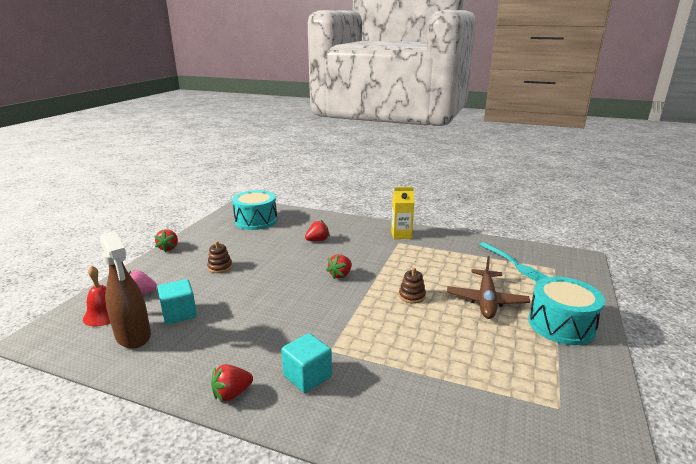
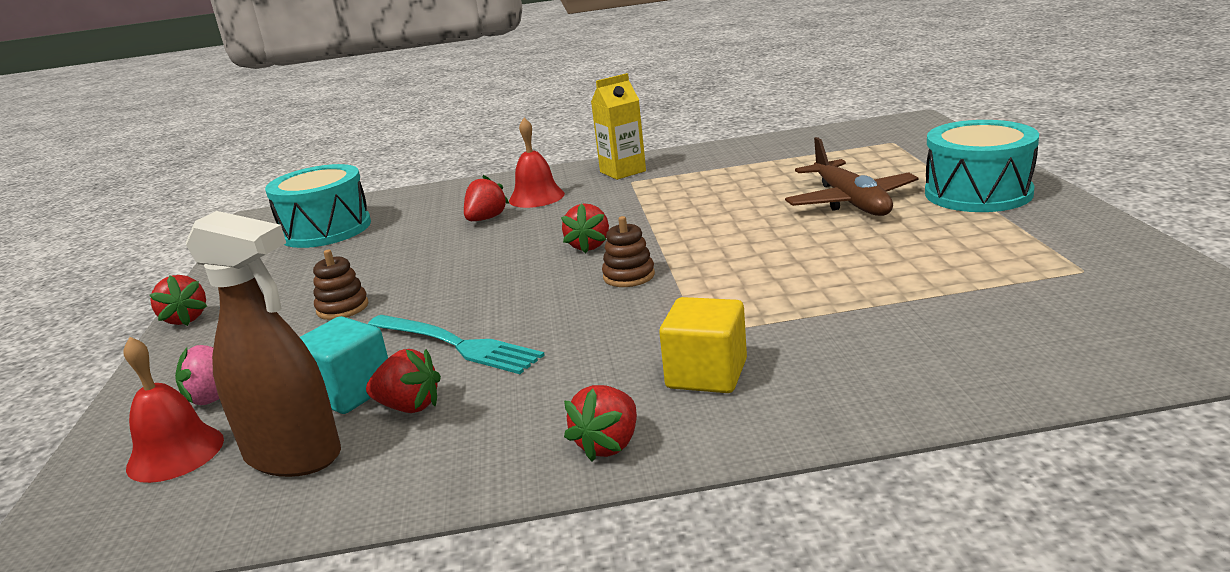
camera: 25 degrees left, 0 degrees up
(189, 332) = (409, 407): none -> red strawberry
(307, 376) = (706, 374): turquoise cube -> yellow cube
(350, 236) = (536, 197): none -> red bell
(412, 296) = (738, 232): brown stacking toy -> brown stacking toy (629, 276)
(516, 264) = (838, 153): turquoise fork -> turquoise fork (458, 345)

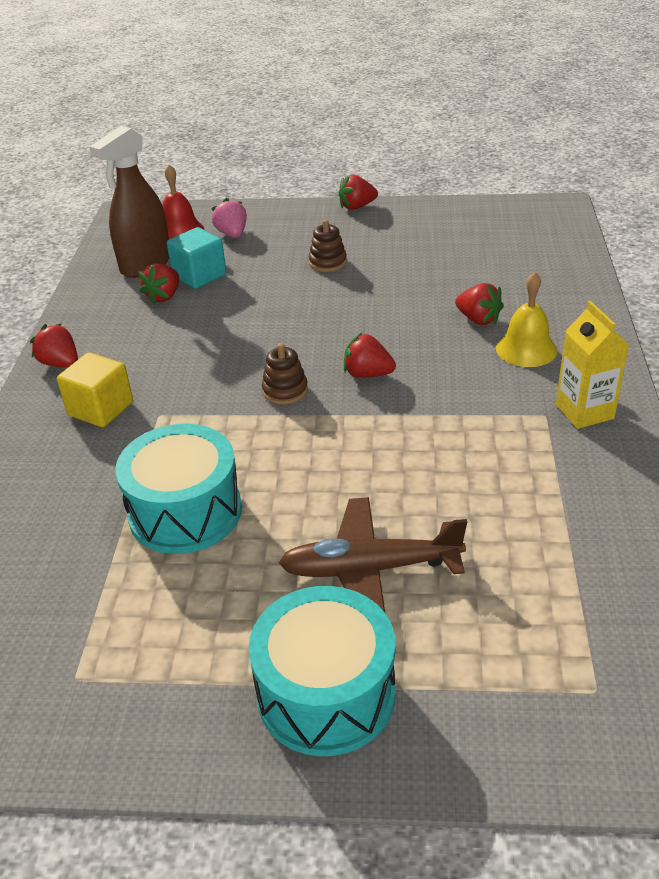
camera: 100 degrees right, 15 degrees up
(326, 229) = (505, 240): turquoise drum -> turquoise drum (185, 512)
(458, 345) = (229, 311): turquoise fork -> none
(536, 197) = (526, 349): red bell -> yellow bell

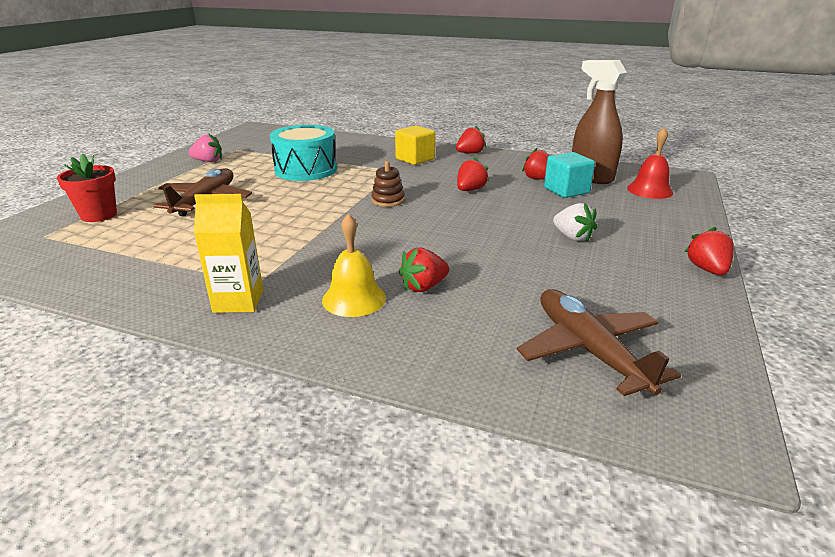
camera: 105 degrees right, 10 degrees down
(232, 234) = (641, 207): pink strawberry -> pink strawberry (208, 161)
(326, 693) = (154, 183): turquoise drum -> none
(327, 262) = (572, 237): brown stacking toy -> white strawberry
(367, 374) = (382, 226): red strawberry -> red strawberry (470, 190)
(492, 674) = (99, 215): none -> red flower pot
(510, 243) = (589, 350): none -> brown plane

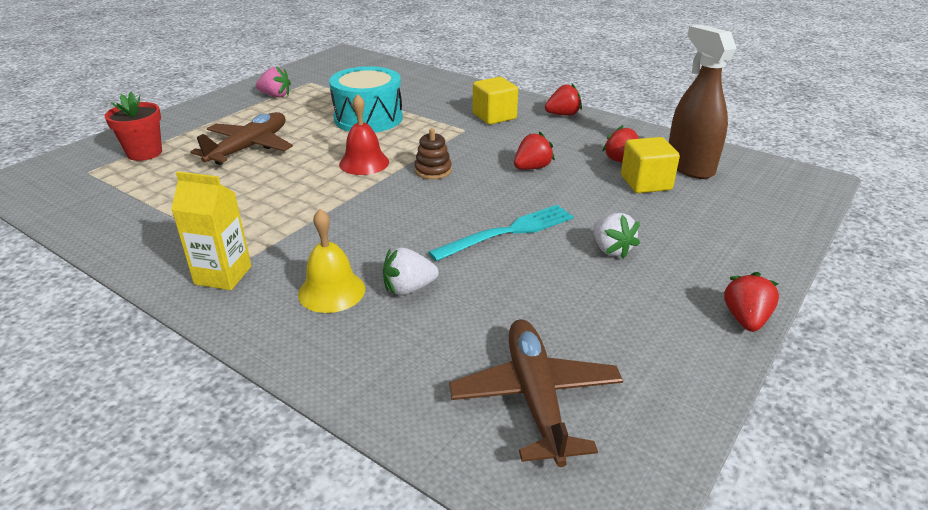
camera: 15 degrees right, 5 degrees up
(424, 287) = (408, 288): red strawberry -> white strawberry
(482, 235) = (509, 231): none -> turquoise fork
(566, 191) = (646, 183): turquoise cube -> yellow cube
(649, 190) = (752, 195): red bell -> red bell (364, 163)

